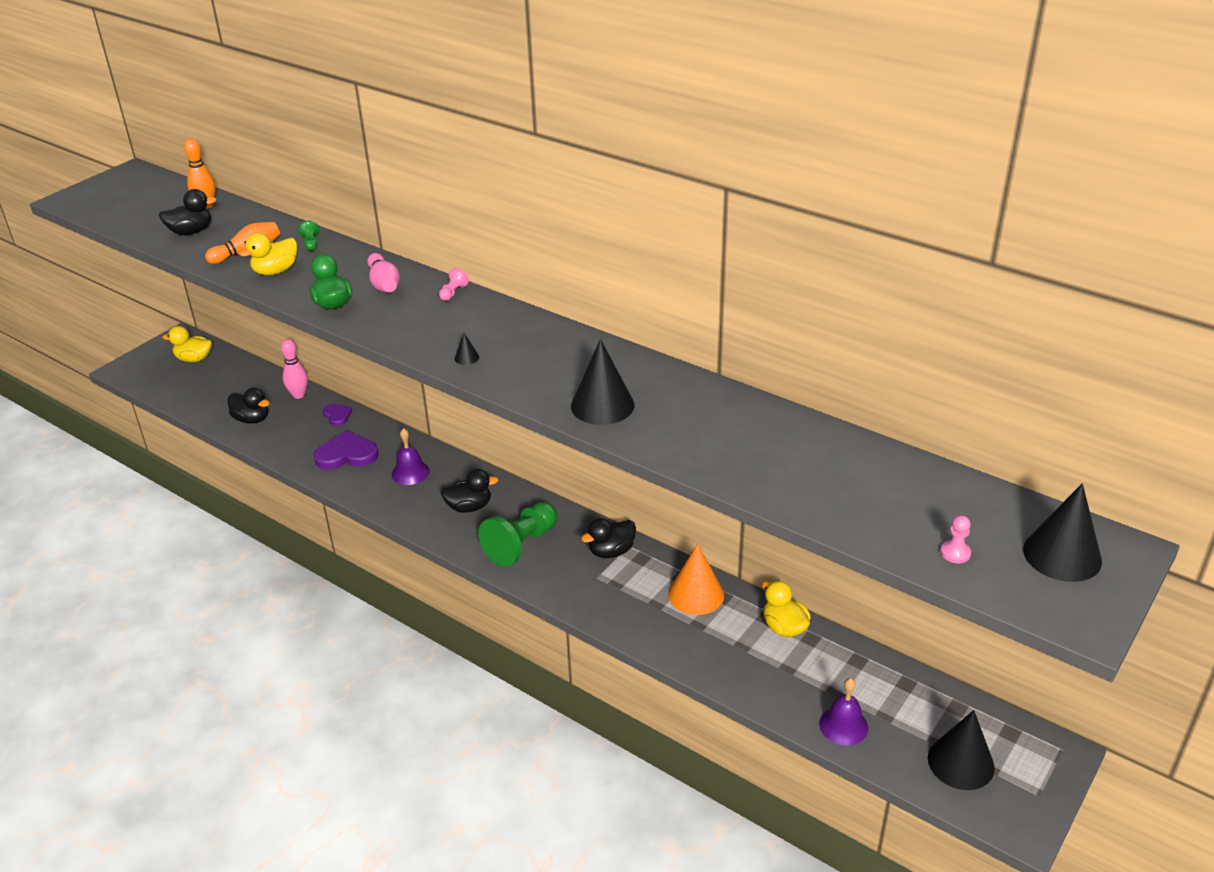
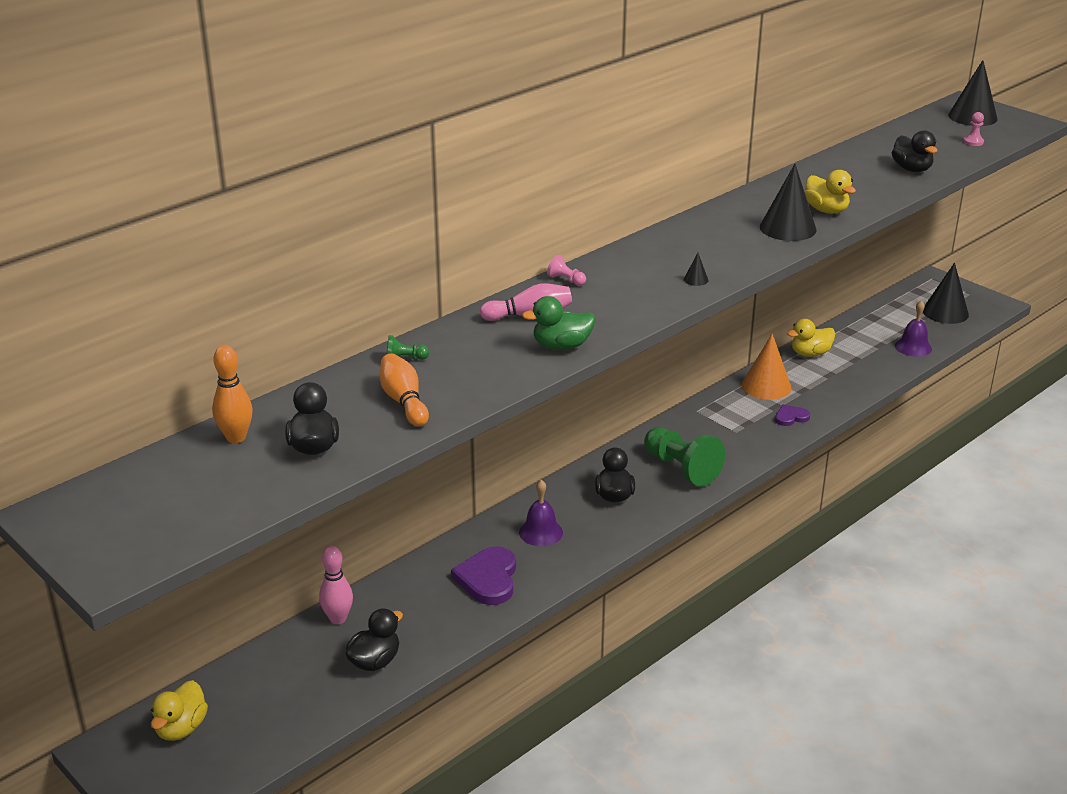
camera: 80 degrees left, 5 degrees down
(275, 271) = (465, 382): yellow duck -> yellow duck (826, 210)
(337, 415) = (402, 585): purple heart -> purple heart (791, 417)
(611, 551) = (702, 420): black duck -> black duck (911, 169)

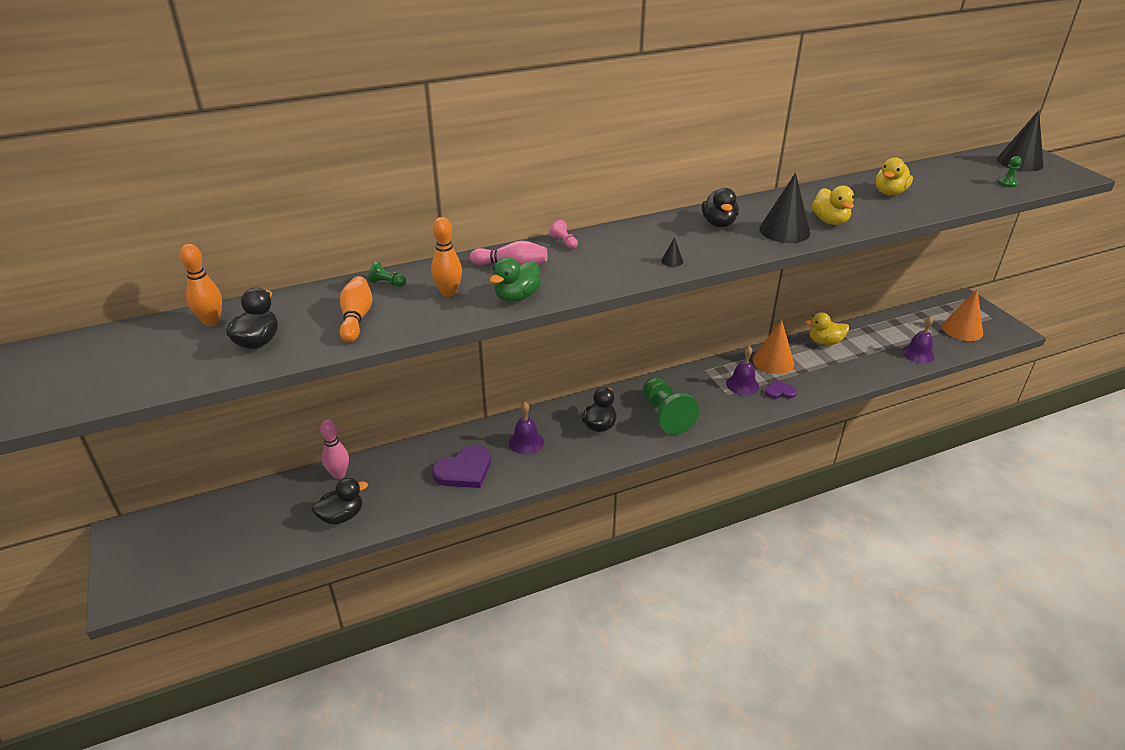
camera: 20 degrees right, 5 degrees up
(181, 728) = (180, 531): yellow duck -> yellow duck (889, 193)
(483, 355) = (448, 292): none -> orange bowling pin
(488, 579) = (464, 470): purple heart -> purple heart turned 150 degrees counterclockwise
(561, 346) = (517, 297): green duck -> green duck turned 60 degrees counterclockwise
(746, 418) = (742, 384): none -> purple bell
(911, 169) = (933, 198): black duck -> black duck (718, 223)
(945, 312) = (962, 329): black cone -> orange cone
(973, 142) = (1007, 183): pink pawn -> green pawn

